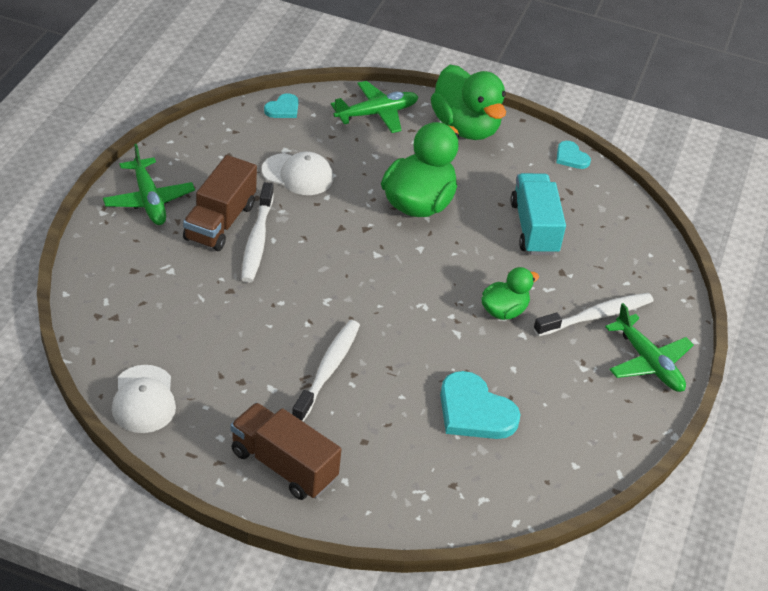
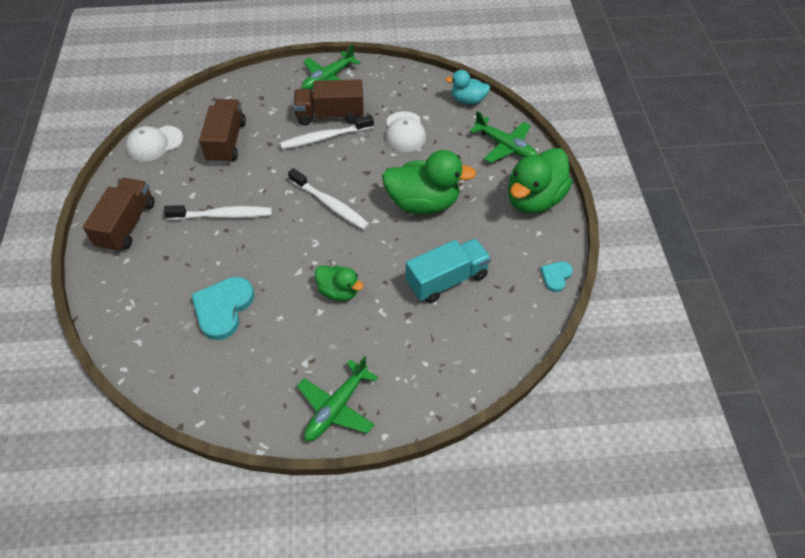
camera: 70 degrees right, 10 degrees up
(196, 328) = (226, 142): none -> brown truck
(283, 108) = (468, 100): turquoise heart -> turquoise duck
(596, 316) = (370, 353): white toothbrush -> white toothbrush (330, 204)

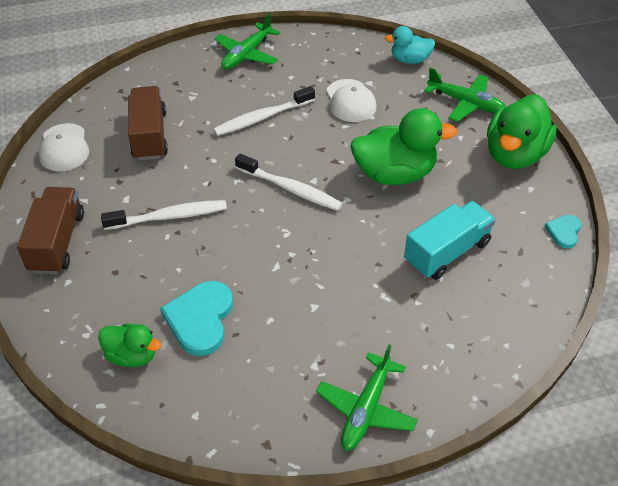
camera: 10 degrees left, 5 degrees down
(154, 144) = (64, 148): white cap -> white cap turned 60 degrees counterclockwise
(330, 115) = (261, 93): brown truck -> none
(339, 291) = (329, 281): green duck -> green duck (132, 355)

